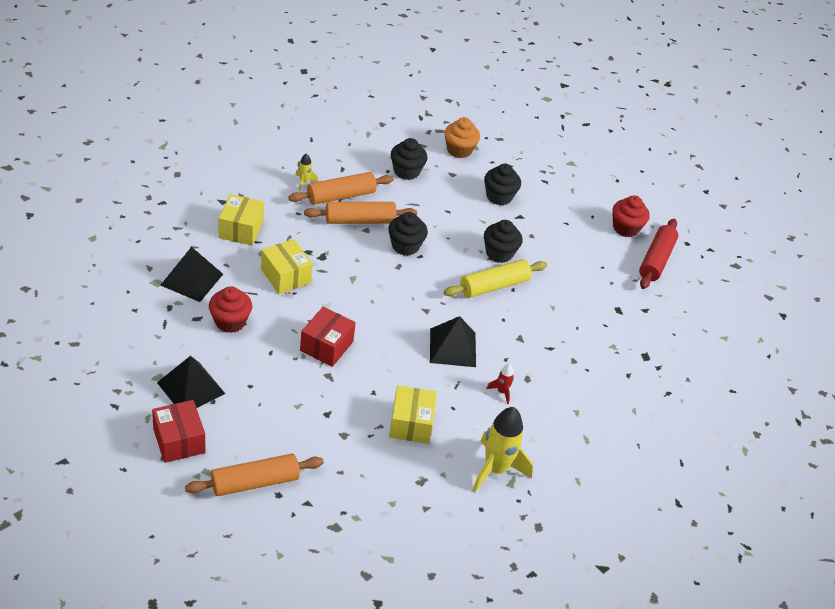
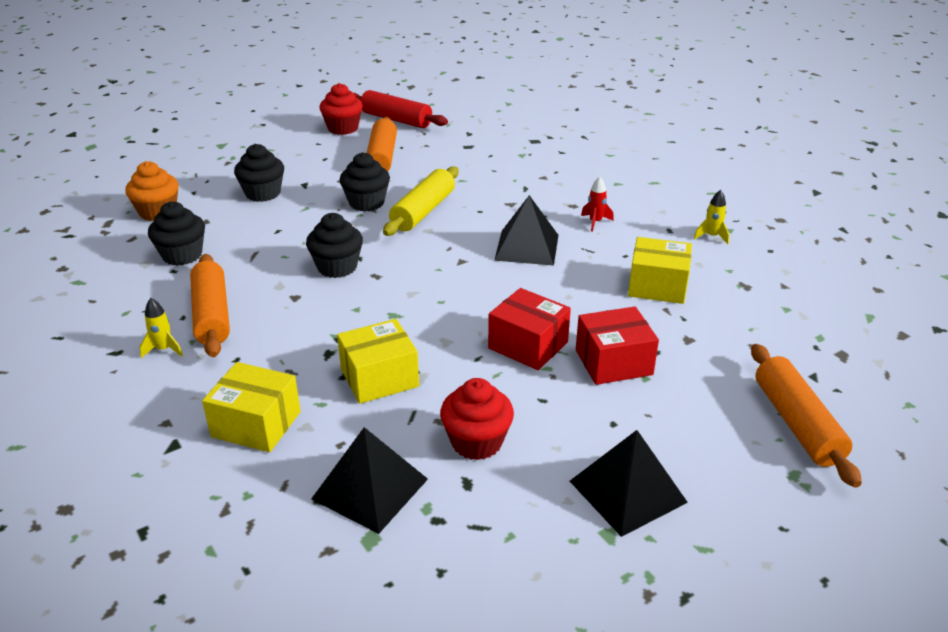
camera: 75 degrees left, 10 degrees down
(179, 440) = (743, 506): red box -> red box (613, 362)
(359, 220) = (273, 301): orange rolling pin -> orange rolling pin (382, 157)
(494, 286) = (423, 211): yellow rolling pin -> yellow rolling pin turned 45 degrees clockwise
(495, 469) = (711, 236): yellow rocket -> yellow rocket, size x0.46

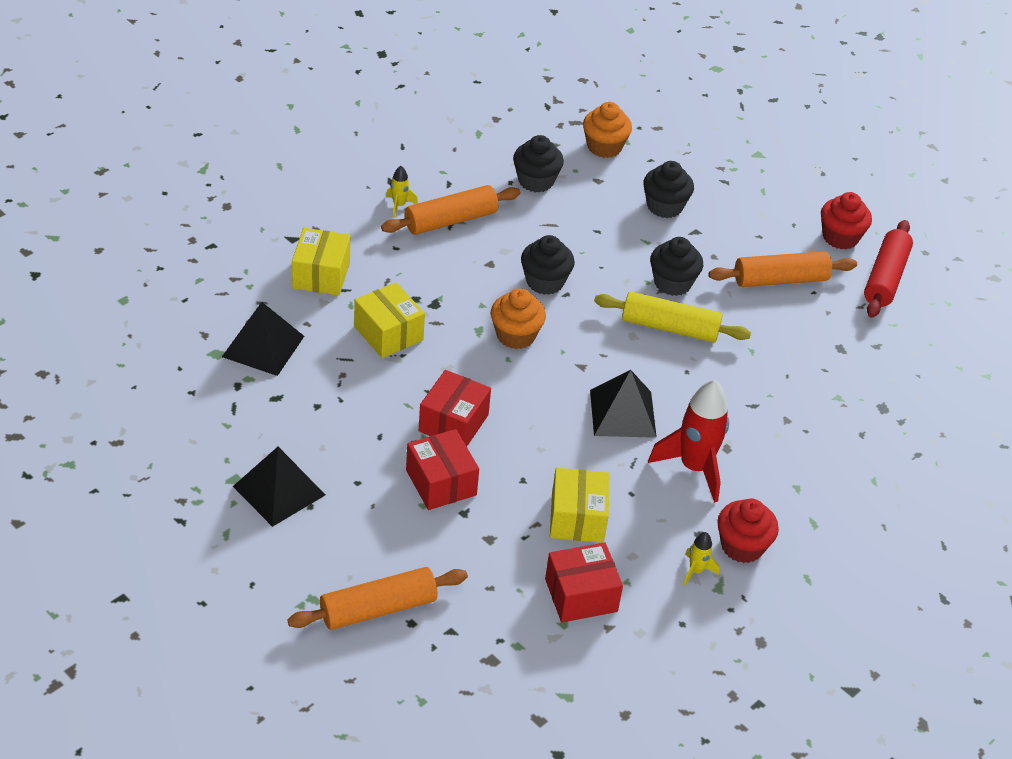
camera: 75 degrees right, 10 degrees up
(409, 293) = (515, 335): none -> orange cupcake
(476, 442) = (321, 399): red cupcake -> red cupcake (742, 546)
(595, 222) = (694, 468): red rocket -> red rocket, size x2.18
(750, 295) = (581, 595): none -> red box

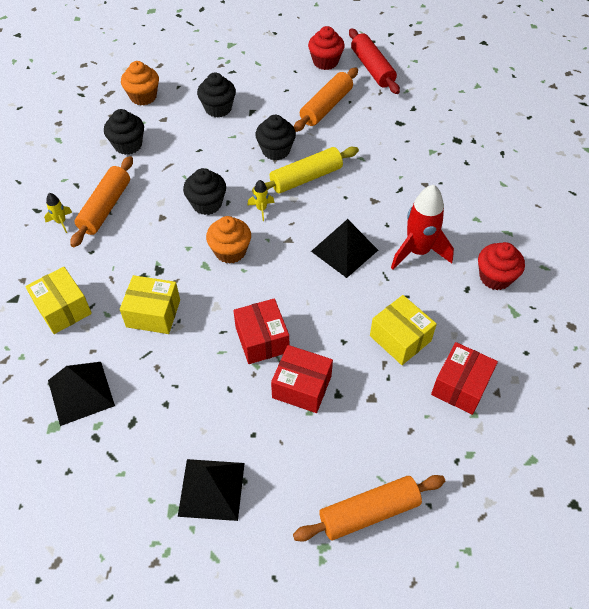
camera: 40 degrees left, 10 degrees up
(378, 609) = (369, 512): orange rolling pin -> orange rolling pin turned 45 degrees clockwise
(696, 571) = (493, 313): yellow rocket -> yellow rocket (261, 209)

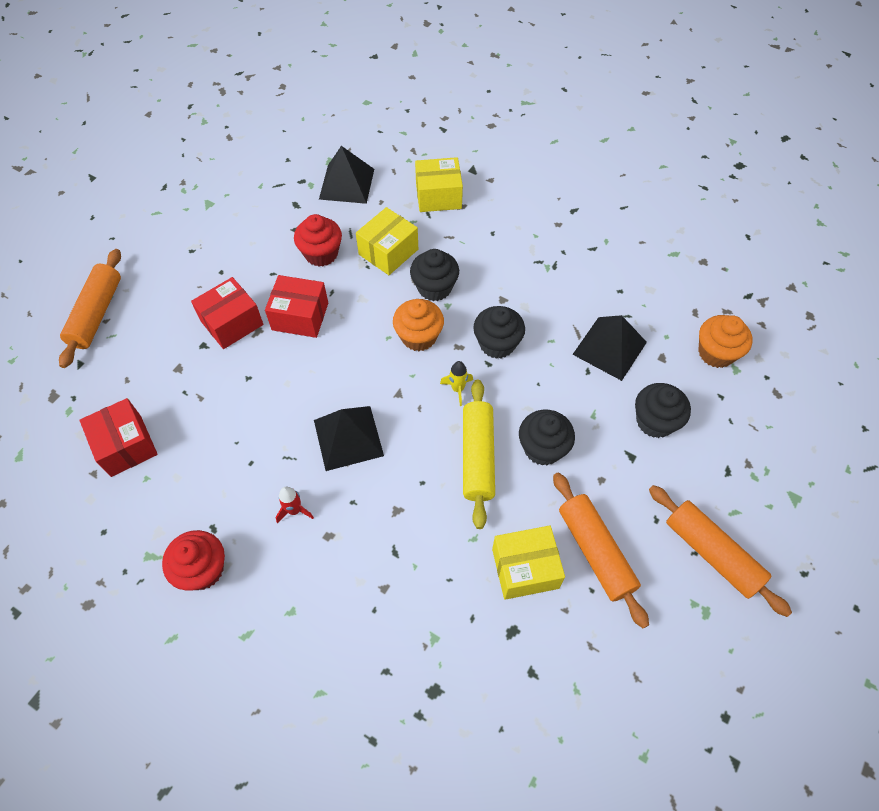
camera: 120 degrees right, 5 degrees up
(61, 222) = (546, 222): yellow rocket -> none
(105, 207) = (545, 260): orange rolling pin -> orange rolling pin (712, 553)
(128, 145) = (632, 309): black cupcake -> black cupcake (434, 288)
(211, 489) = (202, 229): black pyramid -> black pyramid (609, 348)
(325, 62) = (699, 608): red cupcake -> red cupcake (321, 254)
(372, 68) = (653, 670): red rolling pin -> none
(400, 338) = (212, 426): yellow box -> yellow box (525, 568)
(418, 251) = (294, 510): red rocket -> red rocket, size x0.46

